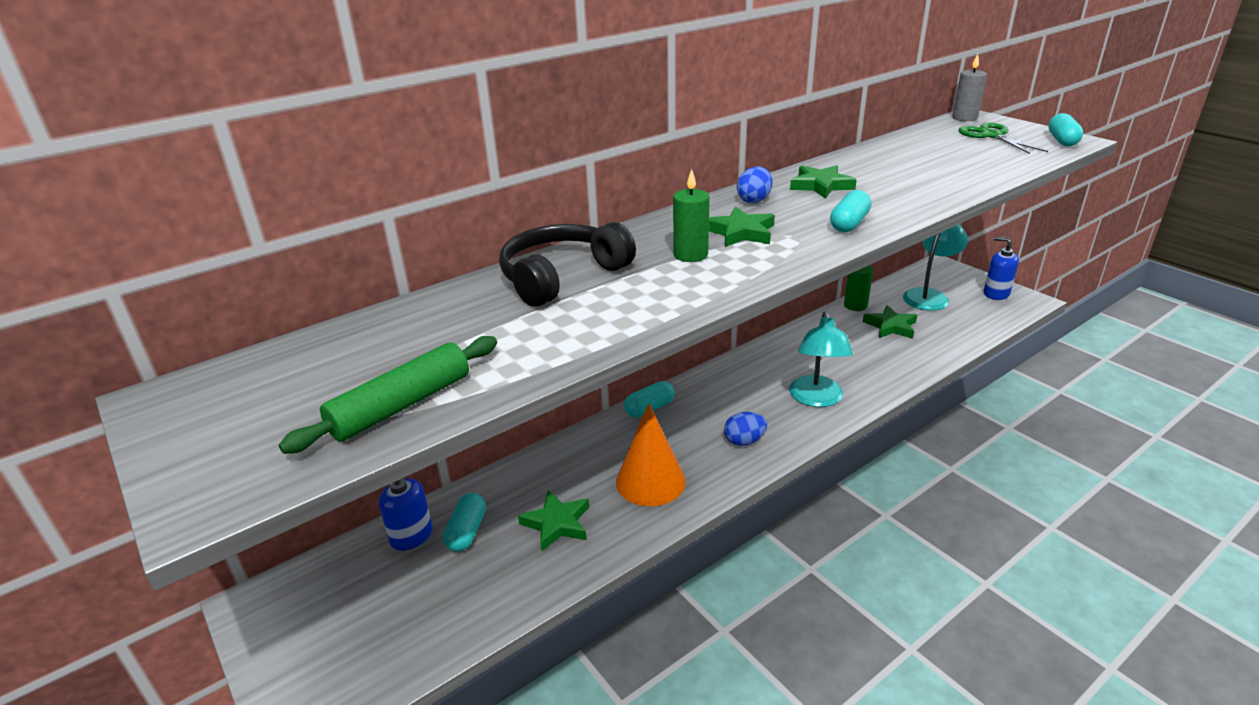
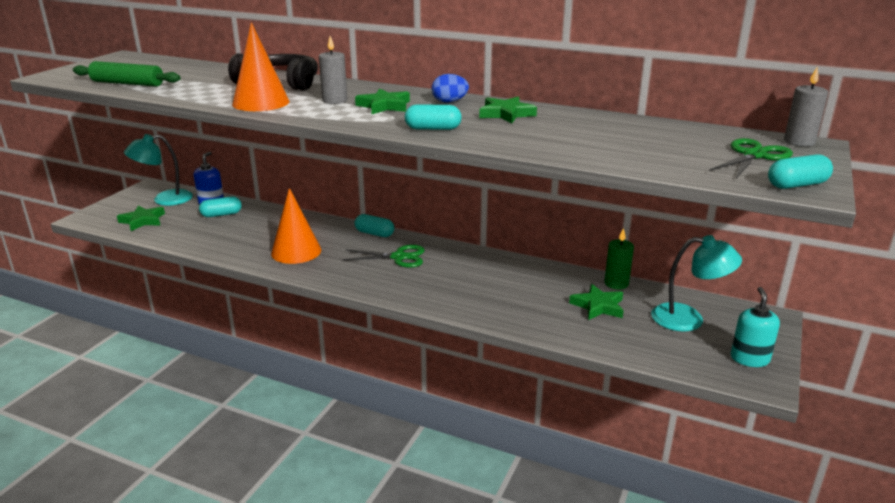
camera: 60 degrees right, 5 degrees down
(557, 523) = (240, 235): green star -> green star (143, 221)
(654, 301) = (261, 102): none -> orange cone
(690, 255) = (334, 100): green candle -> grey candle
(723, 406) = (398, 257): none -> green scissors
(744, 441) = (362, 273): blue egg -> none
(816, 399) = (441, 290): turquoise lamp -> turquoise lamp (164, 199)
(996, 293) = (749, 359): blue soap dispenser -> turquoise soap dispenser

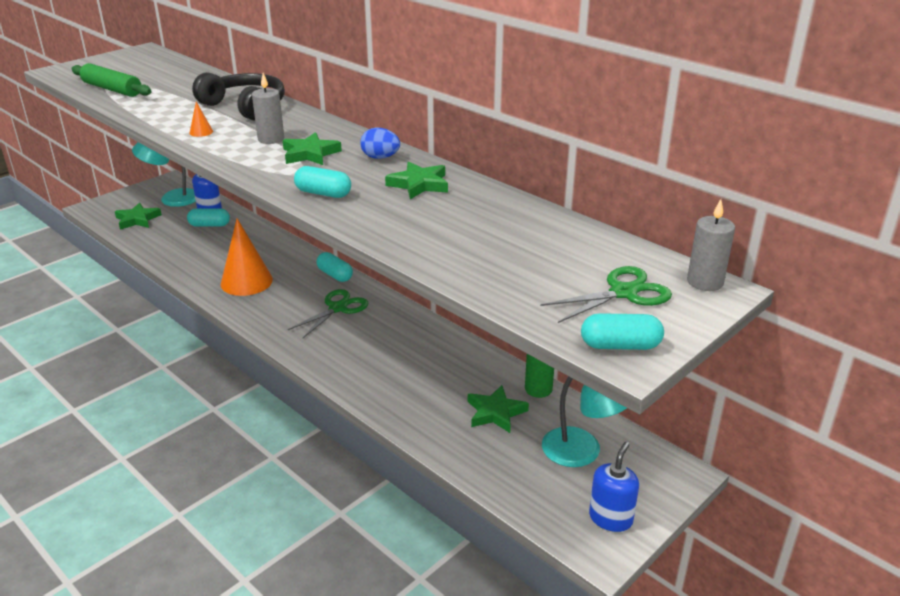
camera: 20 degrees right, 5 degrees up
(261, 102) = (201, 132): orange cone -> orange cone, size x0.40
(398, 257) = (337, 308): green scissors -> green scissors turned 75 degrees counterclockwise
(749, 359) = (610, 518): turquoise soap dispenser -> blue soap dispenser

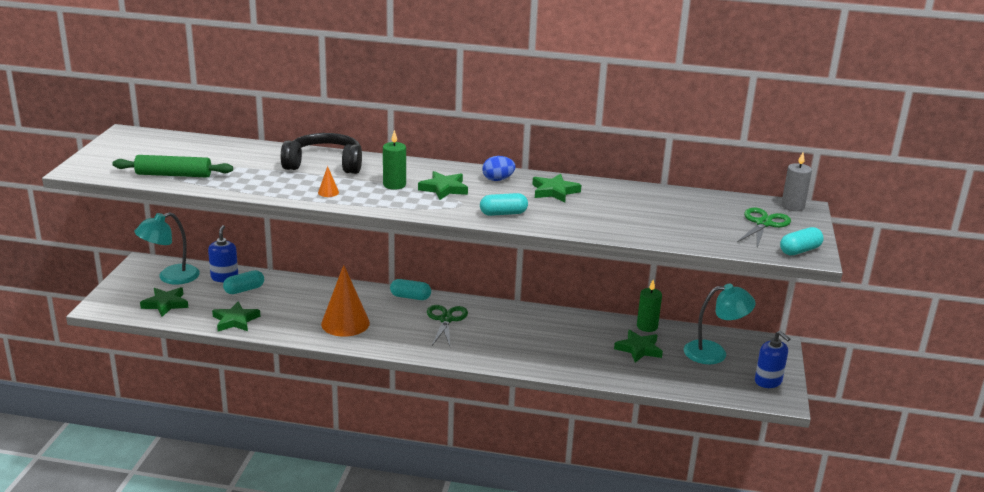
camera: 35 degrees left, 5 degrees down
(166, 250) = (235, 320): none -> green star
(271, 139) = (394, 185): grey candle -> green candle
(610, 518) = (768, 381): blue soap dispenser -> blue soap dispenser turned 150 degrees clockwise

